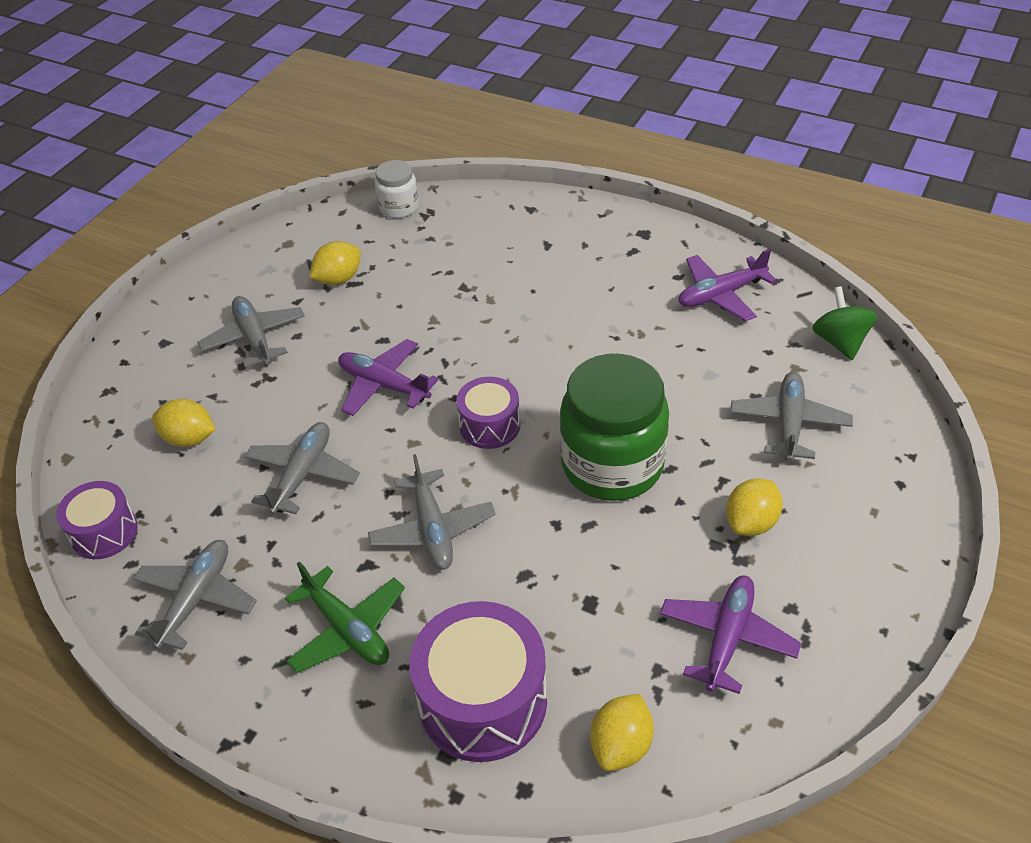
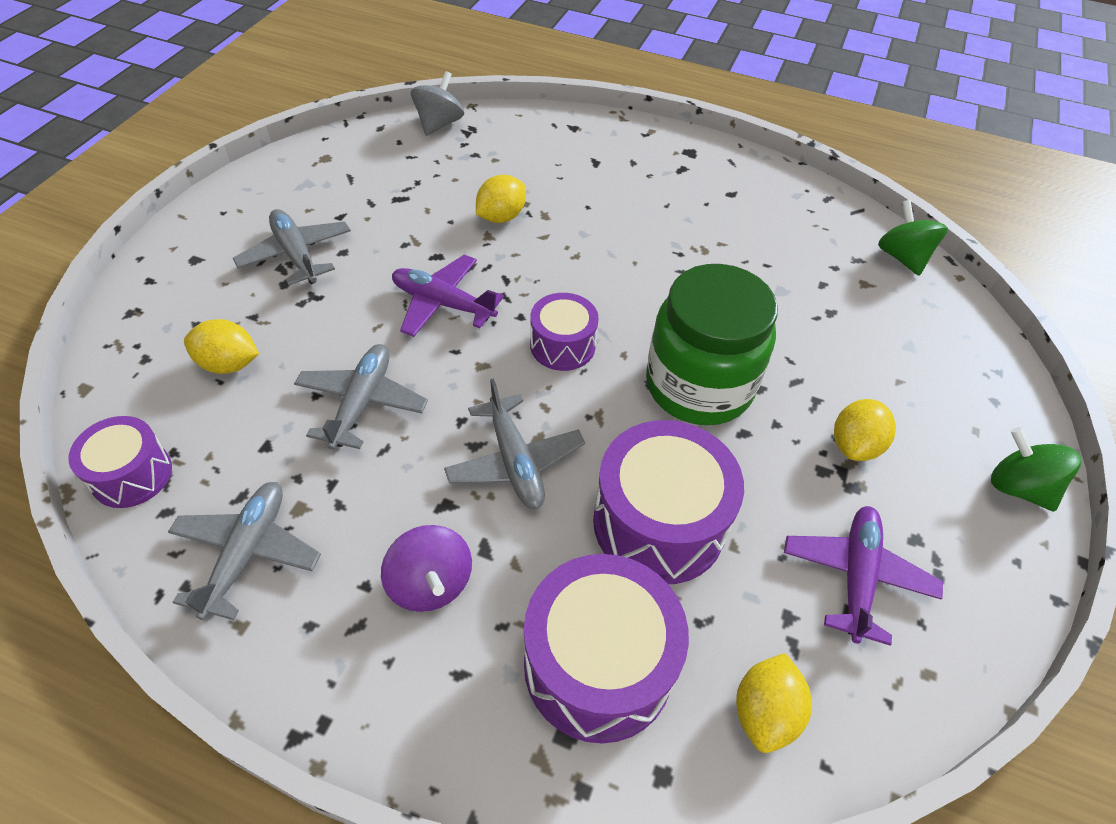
camera: 10 degrees left, 5 degrees up
(339, 279) = (383, 194): yellow lemon -> yellow lemon (501, 217)
(347, 629) = (430, 583): green plane -> purple spinning top
(399, 207) = (439, 124): white jar -> grey spinning top
(554, 586) = (659, 523): none -> purple drum
(721, 294) = (777, 211): purple plane -> none
(789, 423) = (871, 340): grey plane -> none
(902, 565) = (1018, 487): none -> green spinning top

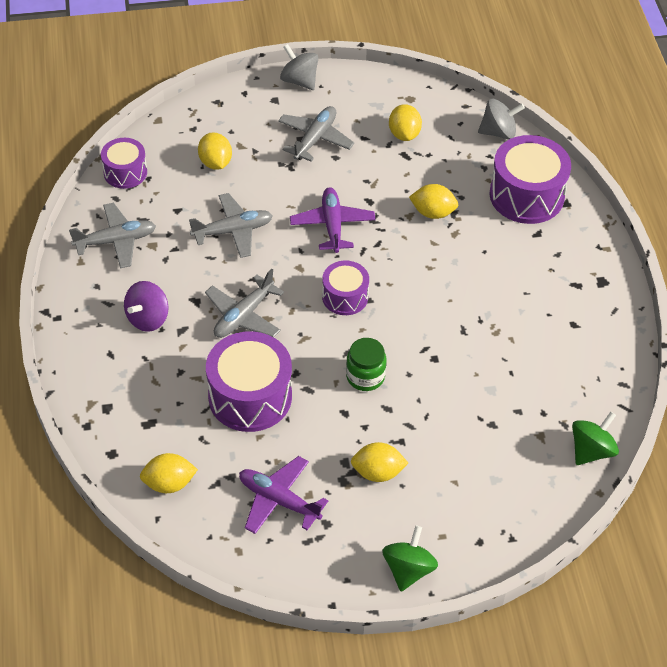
camera: 60 degrees right, 0 degrees up
(193, 225) = (299, 81): none -> grey spinning top
(369, 185) = (404, 134): none -> yellow lemon
(598, 664) = (150, 405): purple drum -> purple drum (526, 195)
(699, 386) = (365, 376): green jar -> green jar, size x0.50
(856, 576) = (279, 500): purple plane -> purple plane turned 135 degrees counterclockwise

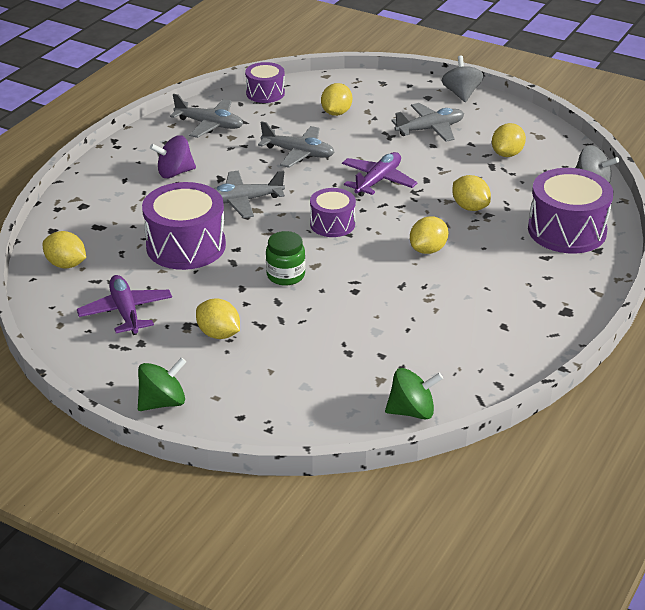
camera: 40 degrees right, 15 degrees down
(446, 279) = (428, 249): none -> yellow lemon

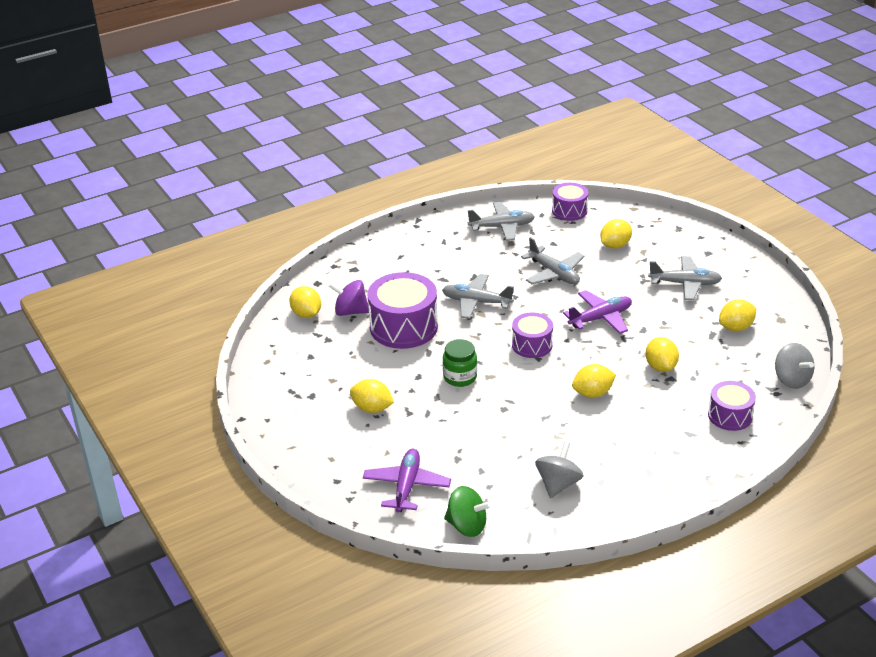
camera: 30 degrees right, 0 degrees up
(126, 312) = (319, 367): purple plane -> purple plane (406, 486)
(162, 402) = (291, 448): green spinning top -> none
(175, 173) = (442, 262): purple spinning top -> purple spinning top (350, 311)
(209, 125) = (502, 227): grey plane -> grey plane turned 60 degrees counterclockwise
(219, 334) = (372, 408): yellow lemon -> yellow lemon turned 45 degrees counterclockwise
(461, 94) = (741, 258): grey spinning top -> grey spinning top (558, 484)
(567, 230) = (730, 416): purple drum -> purple drum, size x0.58

